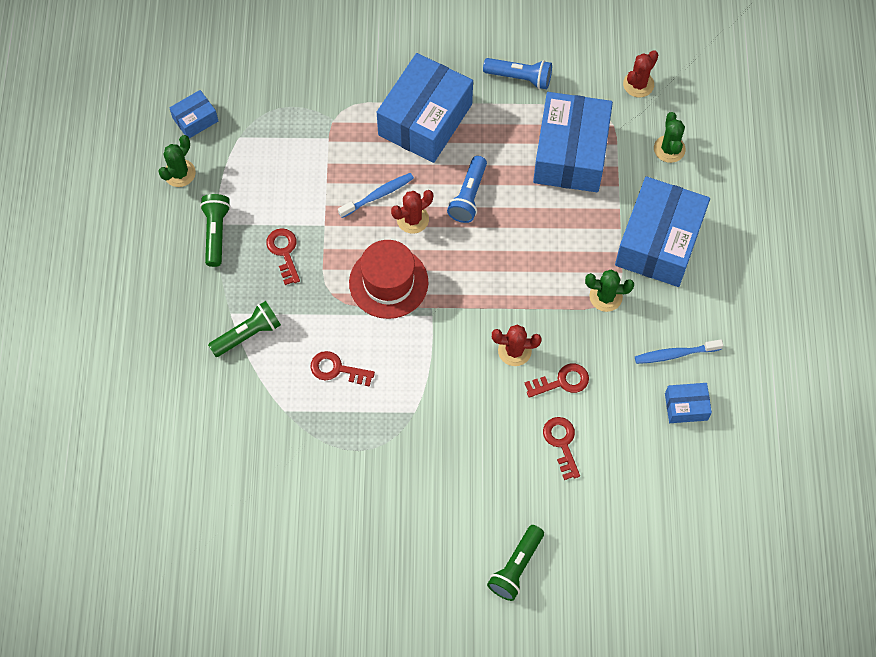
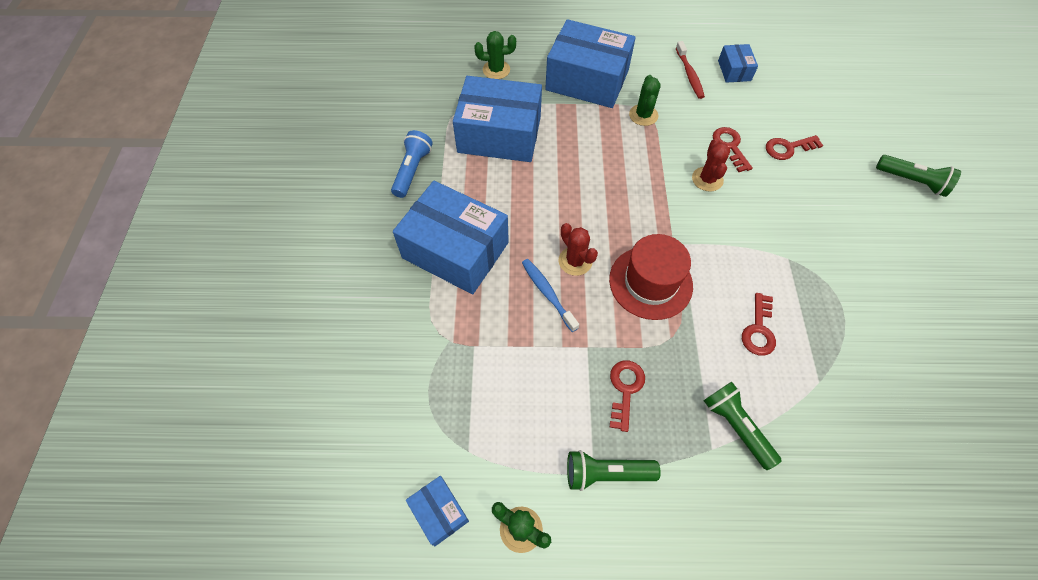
camera: 90 degrees left, 5 degrees down
(284, 252) = (625, 389): red key -> red key turned 120 degrees clockwise
(468, 196) = (546, 213): blue flashlight -> none
(638, 84) = (429, 86): red cactus -> none
(675, 354) = (689, 75): blue toothbrush -> red toothbrush

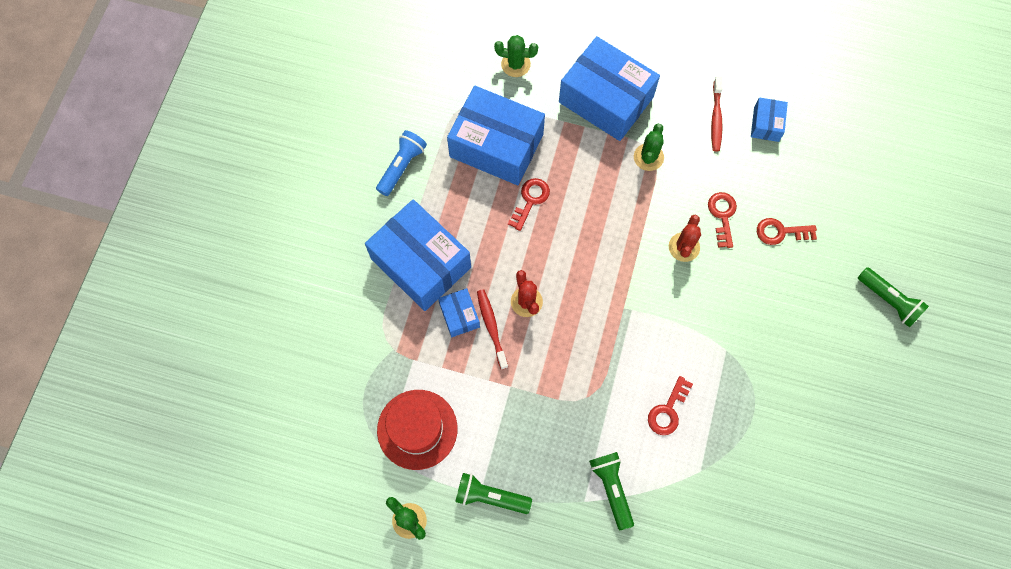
camera: 15 degrees right, 10 degrees up
(439, 512) = (349, 490): blue box -> blue box (459, 315)
(547, 293) = (491, 327): blue toothbrush -> red toothbrush
(625, 389) = (530, 432): red key -> red key (530, 200)
(650, 282) = (588, 340): red hat -> red hat (417, 429)

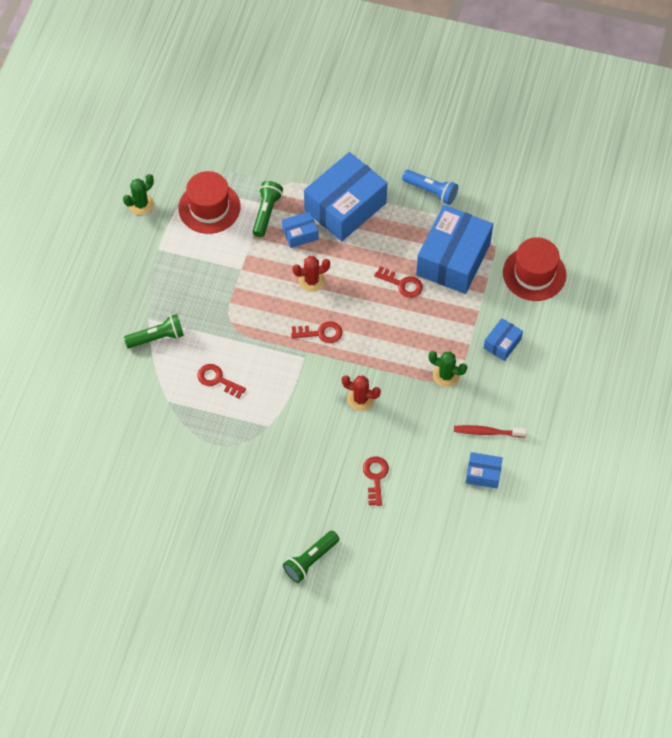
camera: 90 degrees right, 10 degrees down
(490, 496) = (155, 256): green flashlight -> green flashlight (266, 212)
(491, 327) = (290, 256): red toothbrush -> none
(515, 64) = (534, 274): green cactus -> red hat
(606, 100) = (502, 343): blue box -> blue box, size x0.46
(722, 216) = (390, 431): red key -> red key (321, 333)

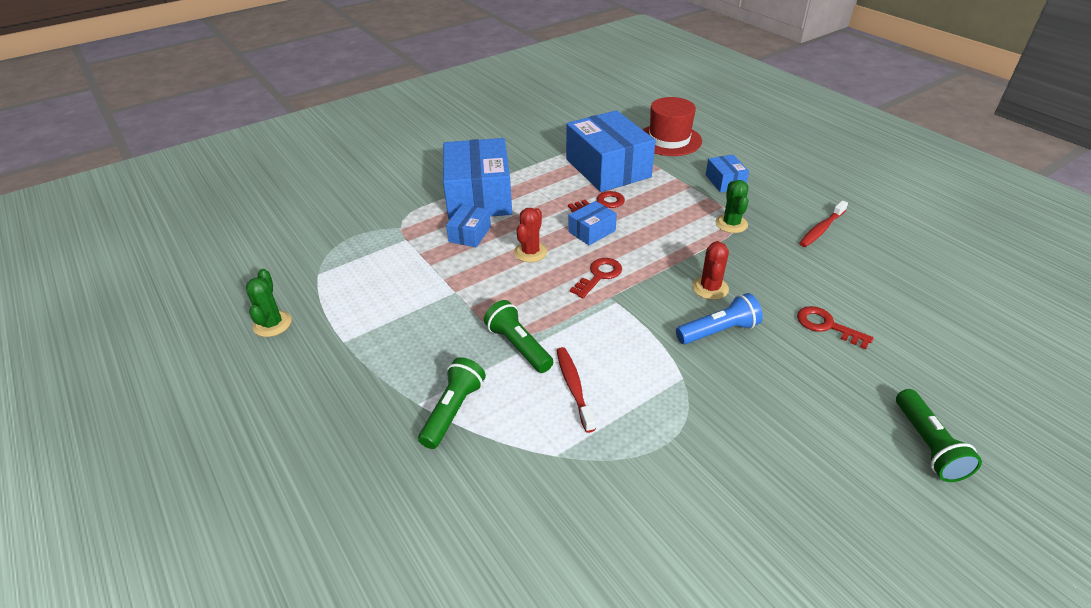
camera: 50 degrees left, 20 degrees down
(209, 207) = (355, 276): red hat -> none
(217, 380) = (574, 387): red key -> red toothbrush
(266, 212) = (417, 243): green flashlight -> green flashlight (518, 346)
(360, 399) = (710, 288): red cactus -> red cactus turned 45 degrees counterclockwise
(431, 191) = (527, 150): blue flashlight -> blue flashlight (719, 331)
(446, 375) = (731, 224): green cactus -> green cactus turned 60 degrees counterclockwise
(483, 474) = (873, 253): blue box -> blue box (592, 231)

